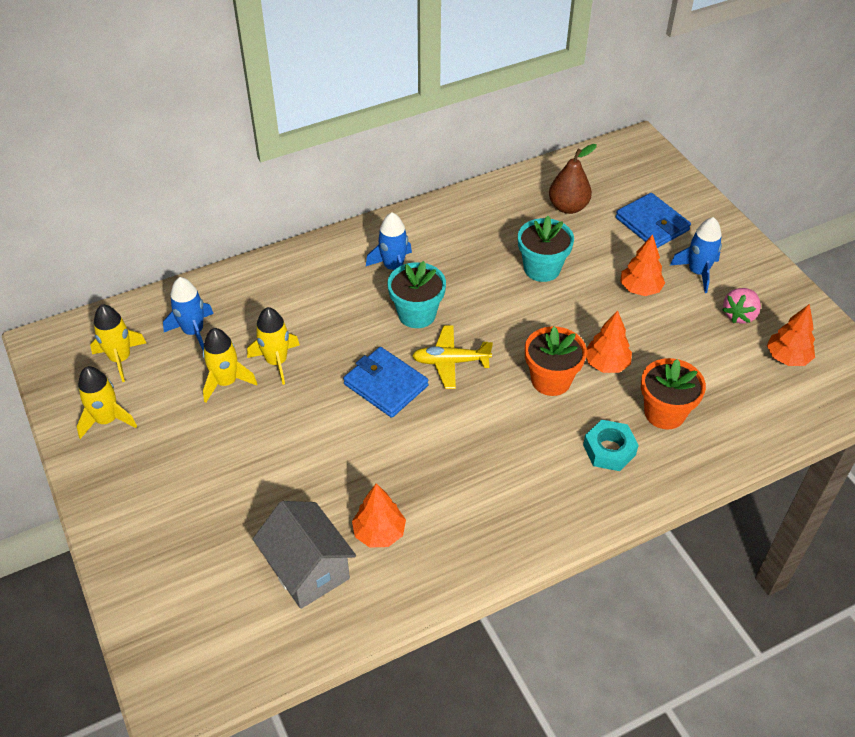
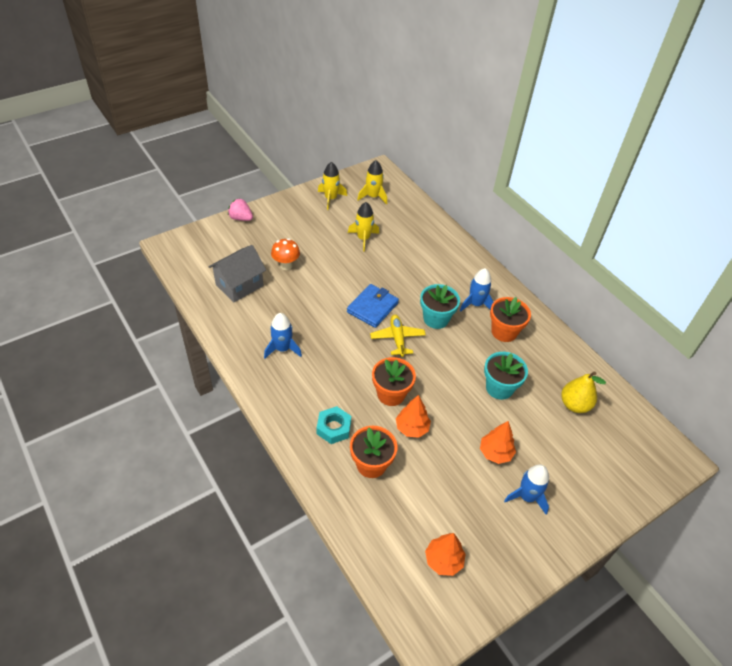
camera: 80 degrees right, 0 degrees up
(193, 331) = (398, 221): blue rocket -> blue rocket (282, 349)
(270, 496) = (286, 265): none -> orange mushroom
(276, 362) = (382, 257): yellow rocket -> none
(379, 533) = (263, 313): orange tree -> none
(448, 248) = (504, 332): none -> orange flower pot
(568, 207) = (574, 405): brown pear -> yellow pear
(652, 224) = (575, 465): blue wallet -> none
(739, 315) = (484, 526): pink strawberry -> pink strawberry (241, 218)

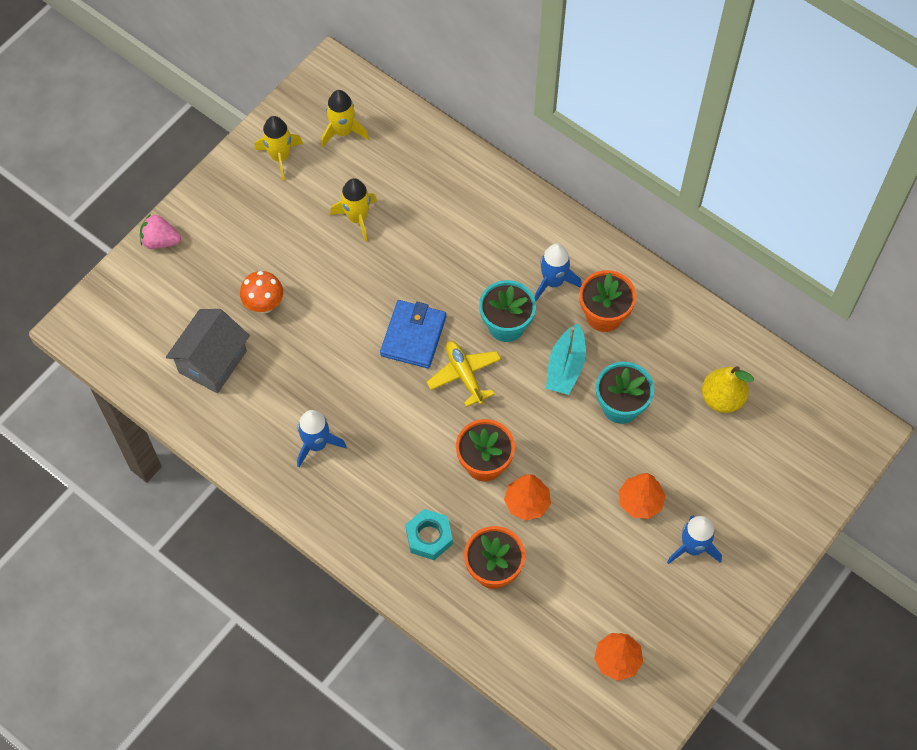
camera: 15 degrees left, 15 degrees up
(468, 353) = (565, 367): none -> turquoise boat

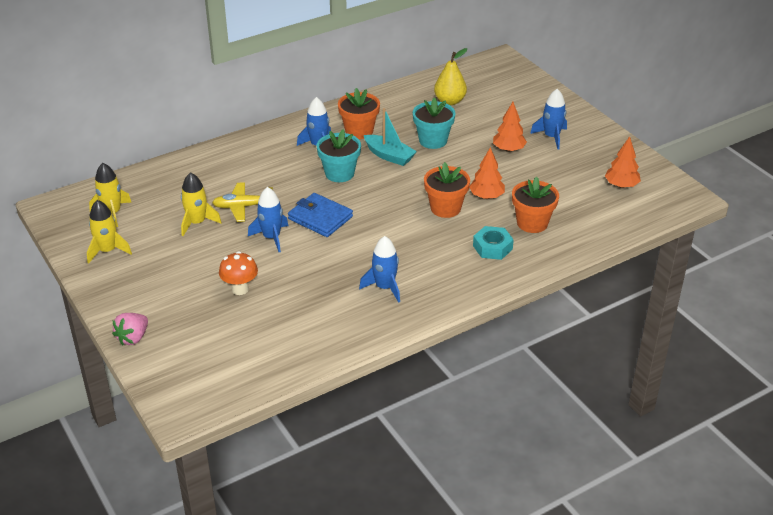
camera: 70 degrees left, 25 degrees down
(212, 362) = (274, 330): grey house -> none
(360, 300) = (271, 237): none -> blue rocket
(464, 375) = (368, 201): yellow plane -> yellow plane (242, 207)

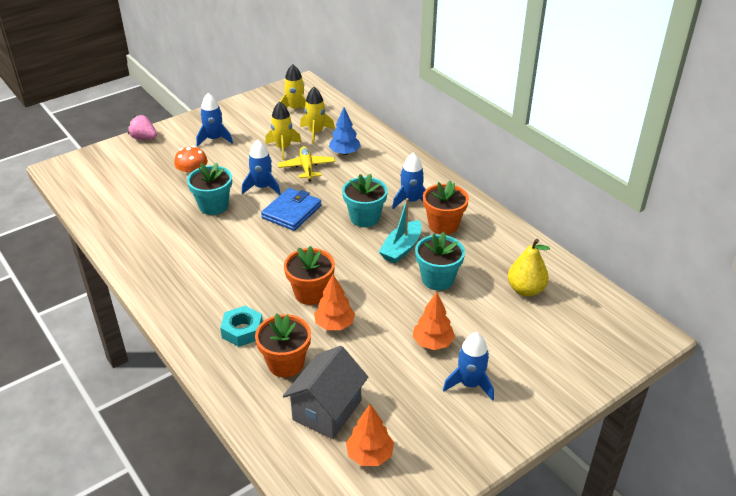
camera: 85 degrees right, 0 degrees up
(107, 251) = (247, 114): yellow rocket -> yellow rocket (316, 133)
(221, 181) = (344, 153): none -> blue tree
(298, 271) = (213, 206): none -> turquoise flower pot
(384, 287) = (186, 258): blue rocket -> blue rocket (214, 139)
(581, 203) = (327, 410): none -> grey house

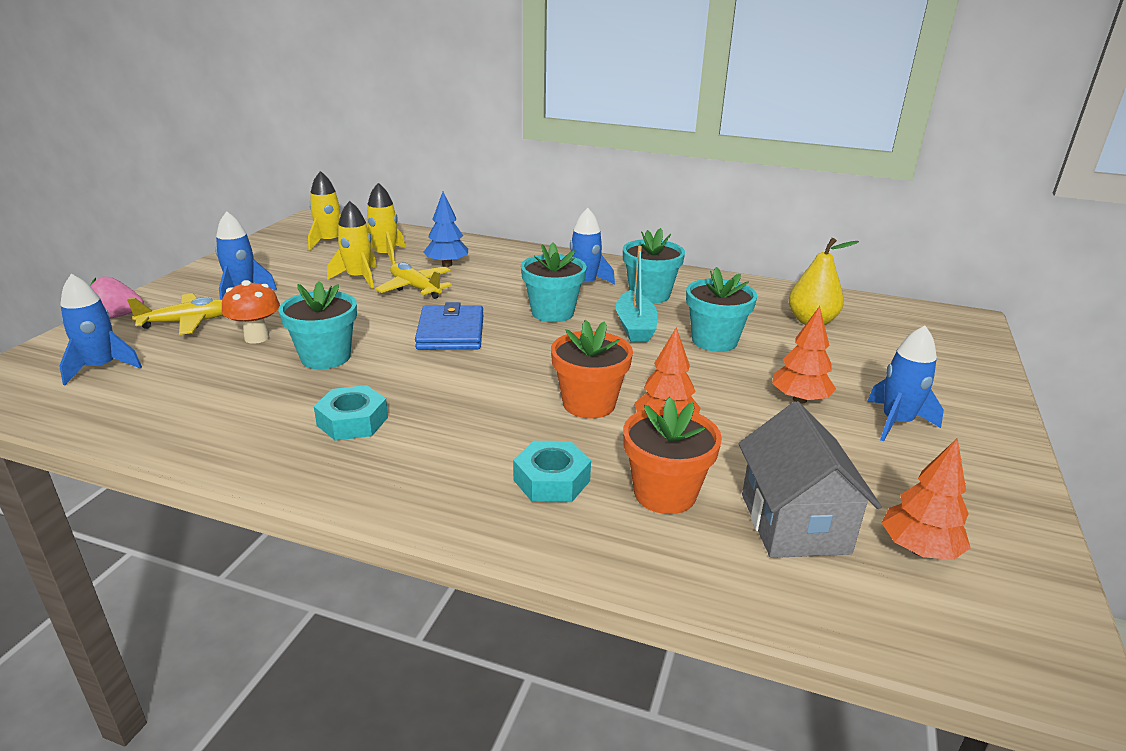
camera: 35 degrees left, 10 degrees down
(171, 154) = (187, 322): none -> yellow plane
(189, 254) = (352, 421): none -> turquoise nut
(262, 187) = (377, 320): blue rocket -> blue rocket (101, 367)
(443, 225) = (649, 295): orange flower pot -> turquoise flower pot

